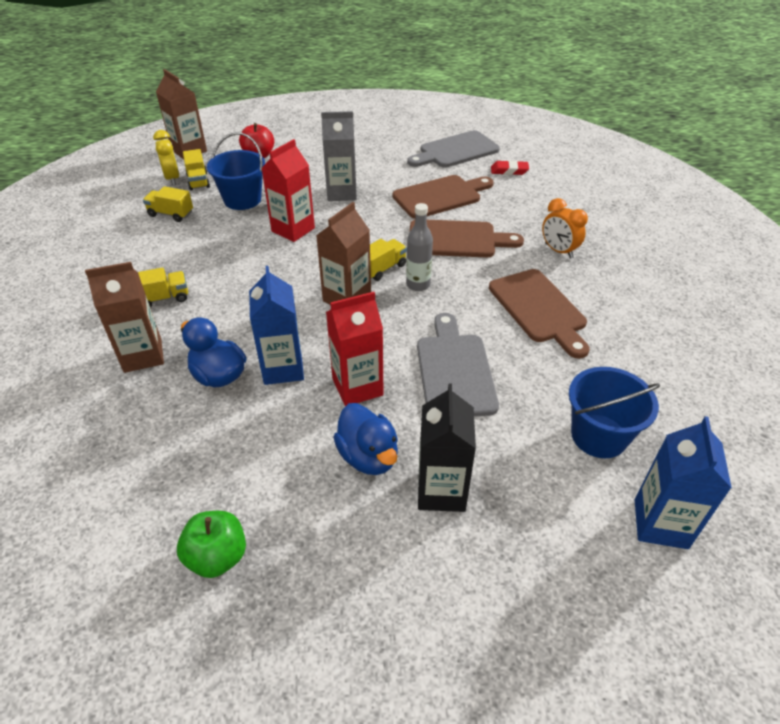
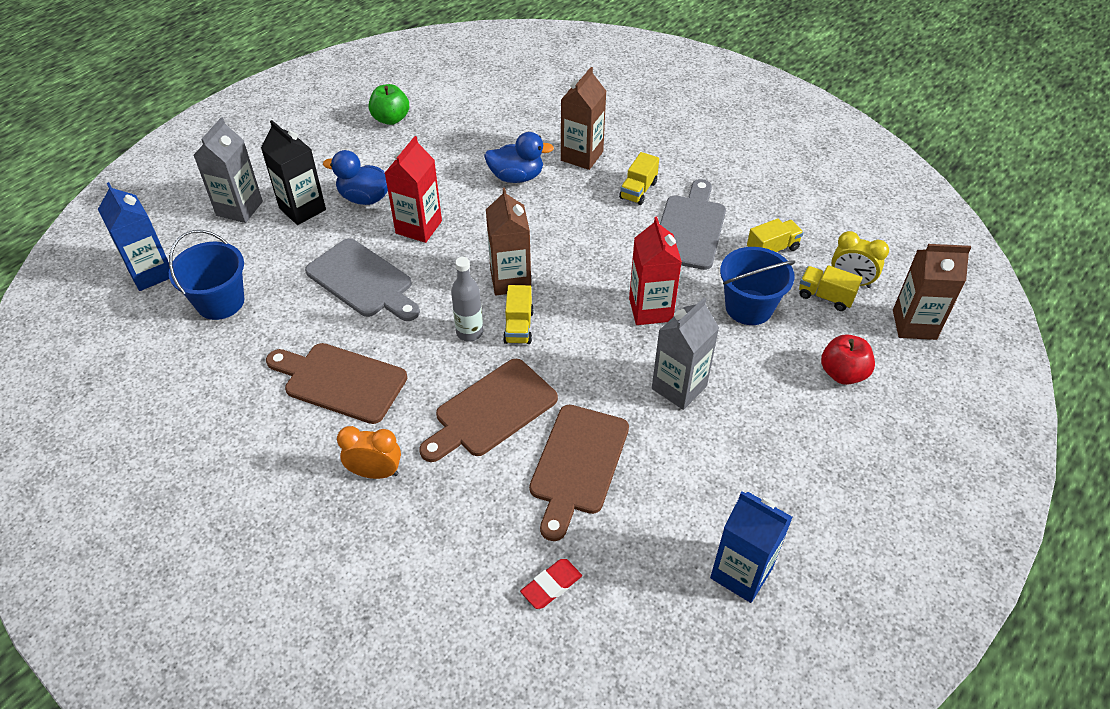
camera: 135 degrees right, 5 degrees up
(283, 368) = (483, 206): blue carton -> blue carton (741, 573)
(455, 151) = (660, 575): grey cutting board -> grey cutting board (690, 228)
(509, 547) = (239, 208): none -> grey carton

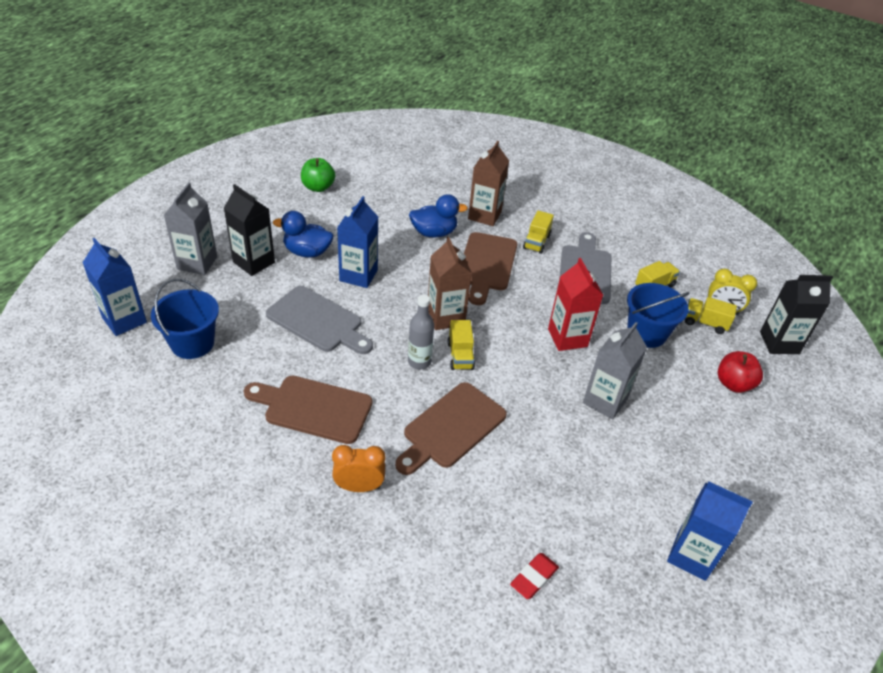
camera: 10 degrees left, 5 degrees down
(418, 227) = (358, 275): red carton -> blue carton
(578, 464) = (534, 470): brown cutting board -> brown cutting board (486, 265)
(914, 324) = (779, 343): brown carton -> black carton

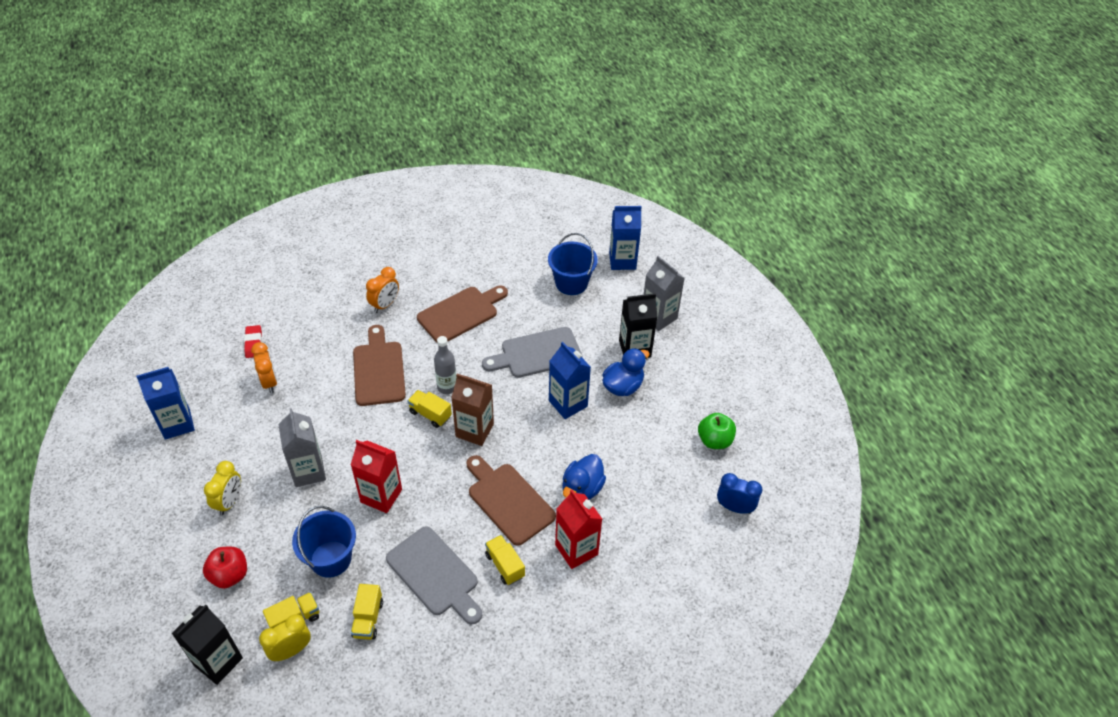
camera: 130 degrees right, 5 degrees up
(370, 162) = (734, 507): none -> blue clock
(484, 215) = (576, 549): brown carton -> red carton
(560, 513) = (269, 382): none -> orange clock
(693, 435) = (229, 502): none -> yellow clock

